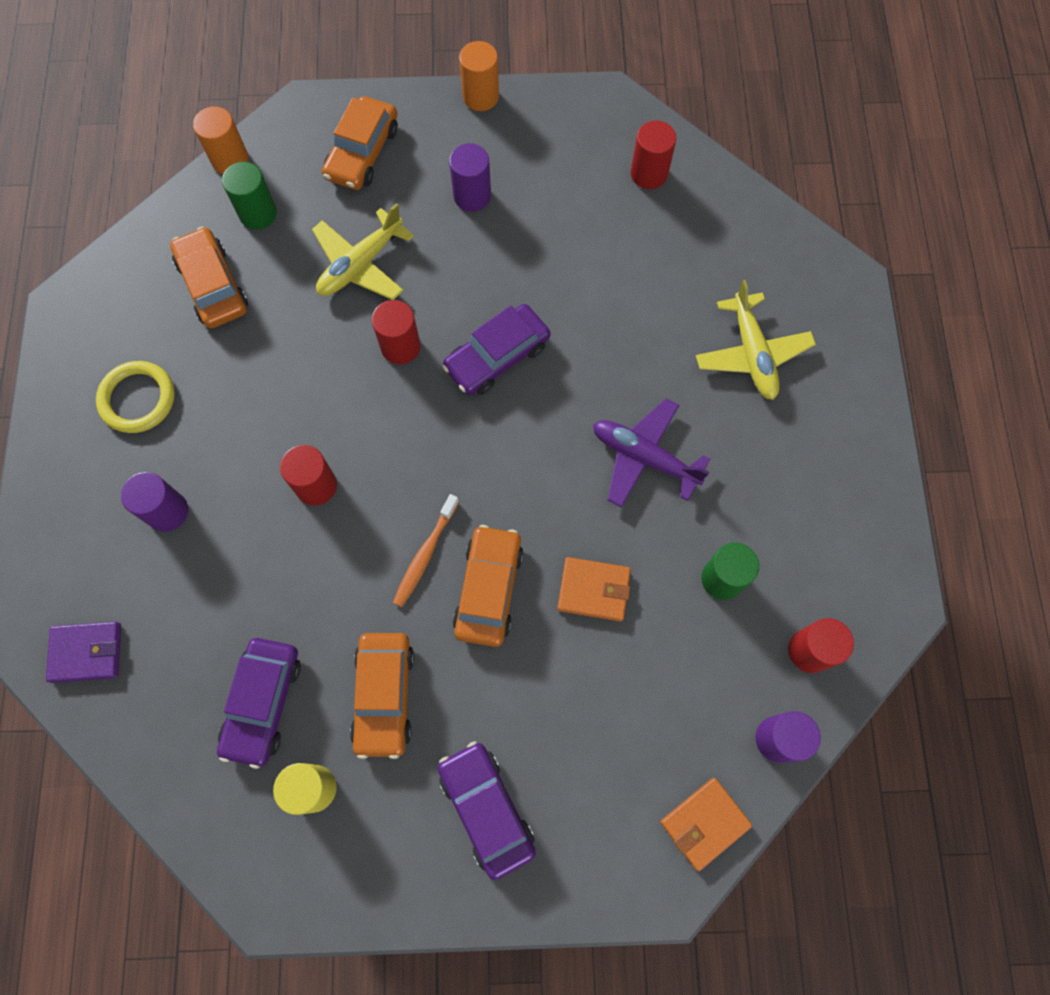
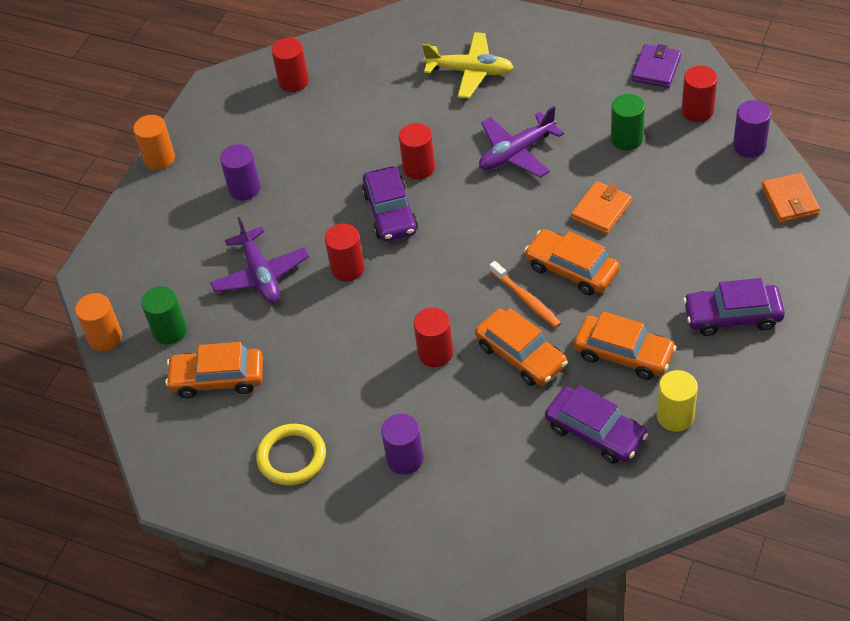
camera: 60 degrees left, 20 degrees down
(87, 652) = (499, 544): purple wallet -> purple wallet (656, 68)
(361, 264) = (260, 274): yellow plane -> purple plane
(362, 152) = (159, 246): orange car -> orange car (521, 355)
(575, 359) = (419, 168): none -> red cylinder

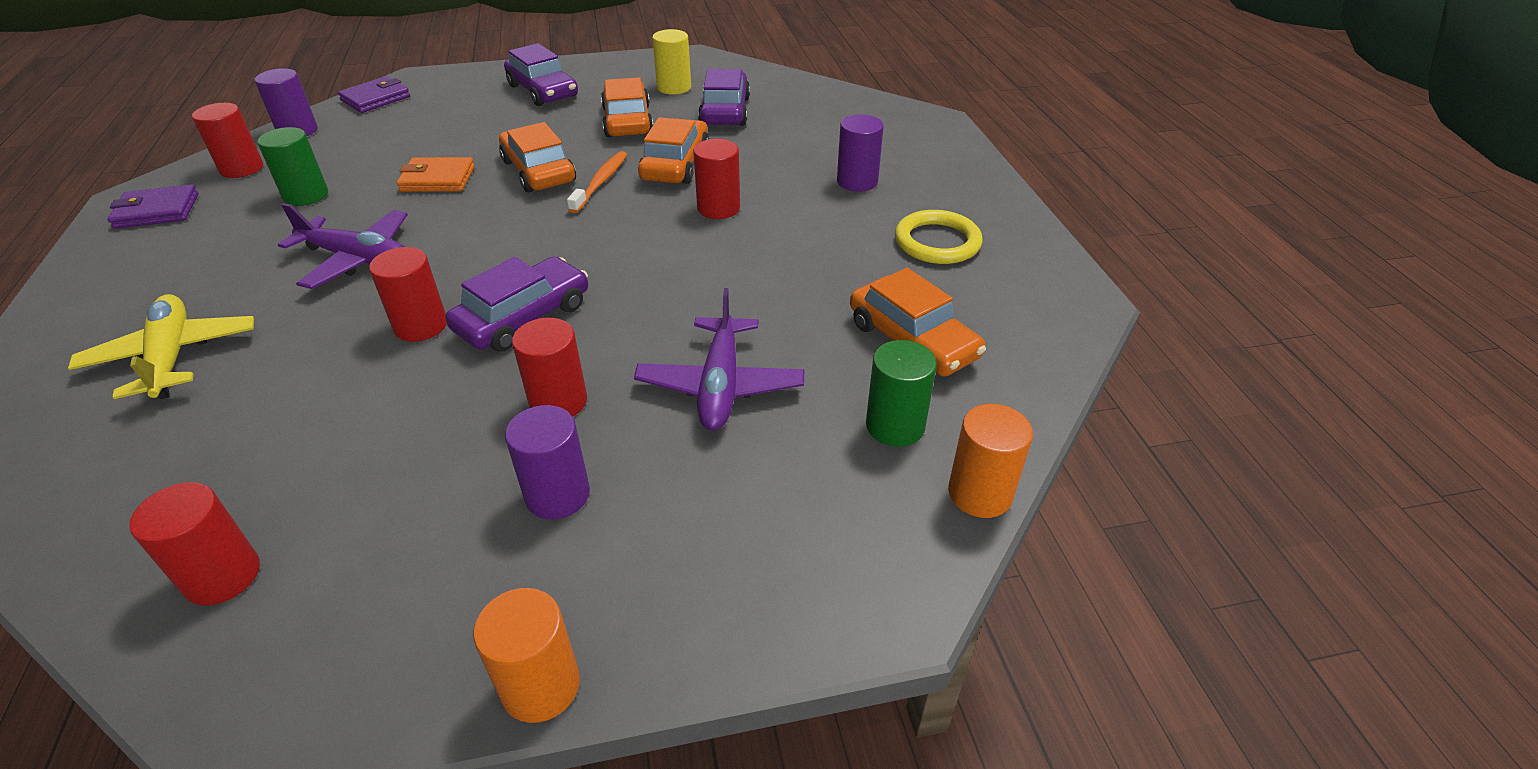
camera: 130 degrees left, 10 degrees down
(260, 274) = (720, 385): purple plane -> purple plane turned 150 degrees clockwise
(347, 268) = (648, 312): red cylinder -> red cylinder (558, 402)
(572, 269) = (539, 171): orange car -> orange car turned 150 degrees clockwise
(790, 200) = (375, 98): orange wallet -> purple wallet

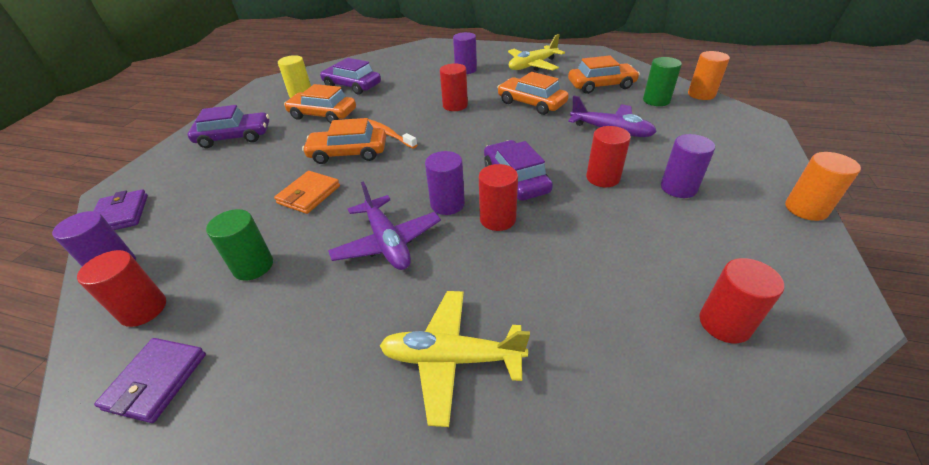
camera: 60 degrees left, 0 degrees up
(357, 259) = (387, 242): purple plane -> purple plane turned 105 degrees clockwise
(444, 277) = (447, 204): none -> purple cylinder
(675, 164) = (395, 109): orange car -> orange car (531, 103)
(937, 242) = (532, 65): yellow ring -> yellow plane

